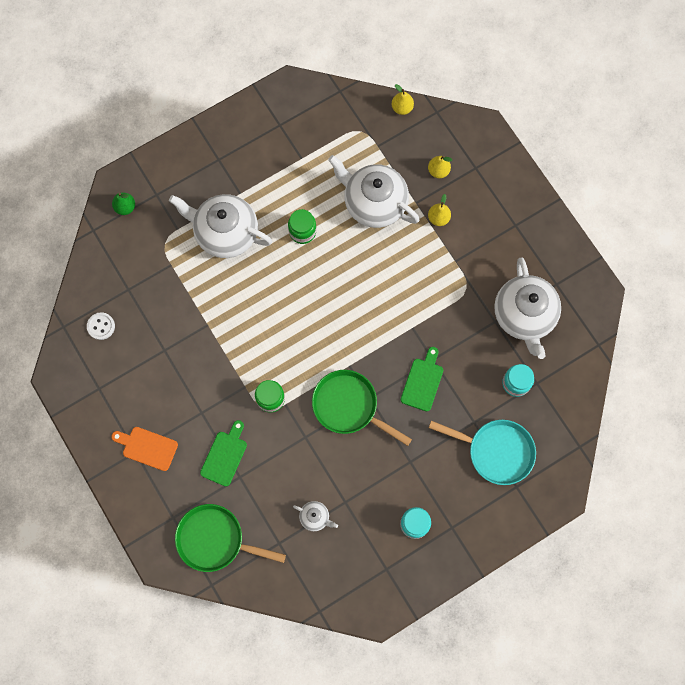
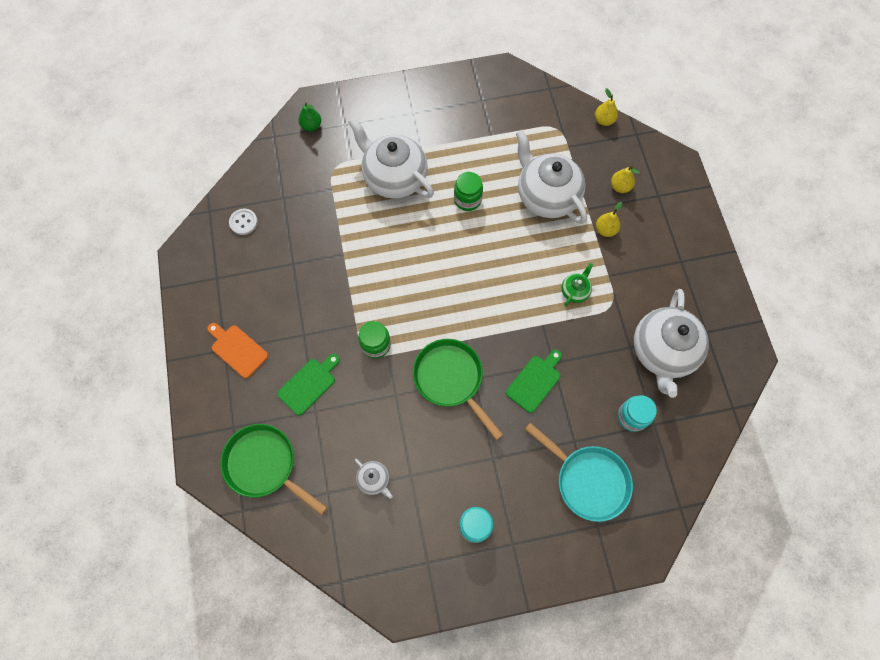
camera: 20 degrees right, 5 degrees down
(430, 286) = (575, 291): none -> green teapot

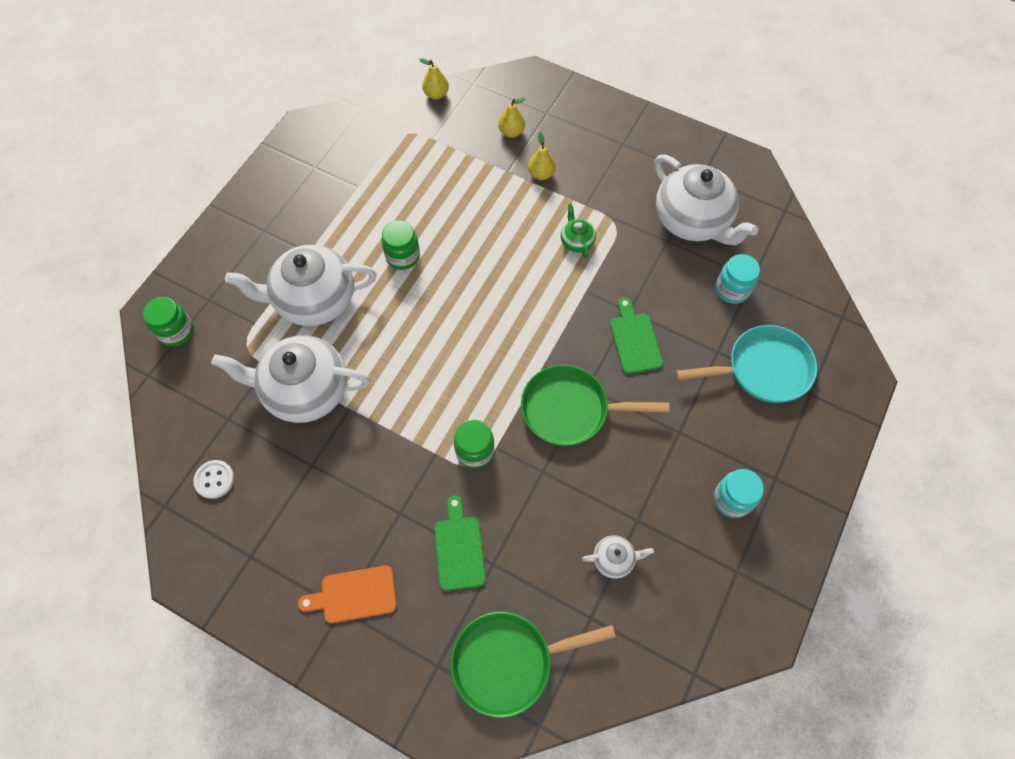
camera: 50 degrees left, 5 degrees down
(311, 126) = (176, 331): green pear -> green jar
(546, 196) = (463, 192): white teapot -> white teapot (305, 390)

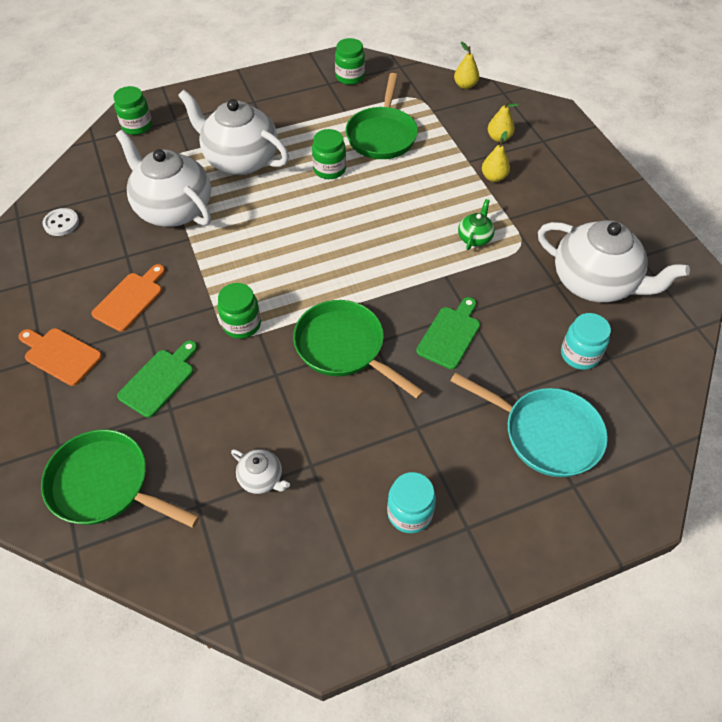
camera: 40 degrees right, 10 degrees down
(327, 148) = (350, 77): none -> green jar
(359, 501) = (130, 299): none -> orange cutting board
(414, 192) = (382, 135): none -> green pan
(692, 221) = (595, 283): white teapot -> white teapot turned 60 degrees counterclockwise

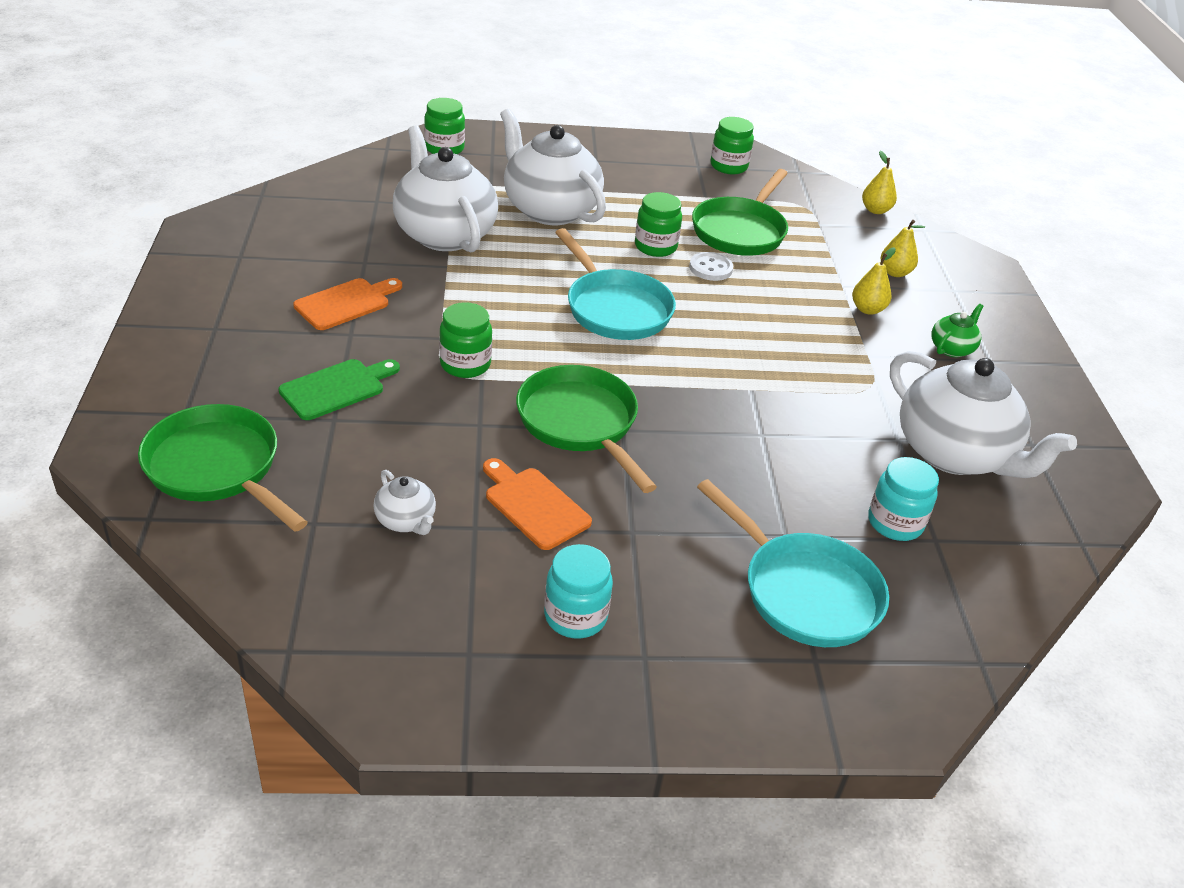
camera: 15 degrees right, 15 degrees down
(60, 355) = (236, 331): orange cutting board -> orange cutting board (534, 505)
(61, 223) = (307, 213): white button -> white button (710, 268)
(325, 236) = (615, 309): none -> turquoise pan
(450, 335) = (726, 451): green cutting board -> none
(474, 238) = (810, 362): green teapot -> green teapot (952, 348)

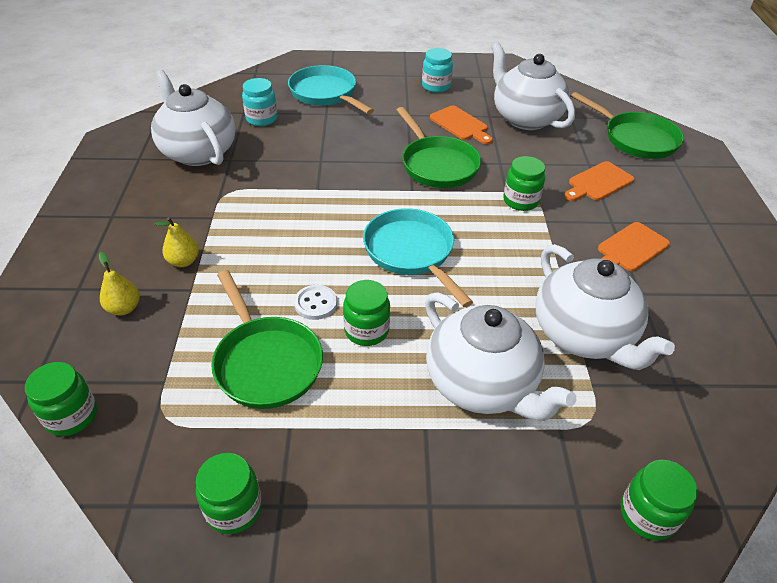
camera: 175 degrees left, 5 degrees up
(337, 388) = (598, 182): green cutting board -> orange cutting board
(406, 521) = (525, 118): white teapot -> white teapot, size x2.29
(740, 231) = (266, 362): green pan -> green pan turned 120 degrees clockwise
(875, 210) = (72, 416): yellow pear -> green jar
(952, 348) = (135, 226): green teapot -> none

